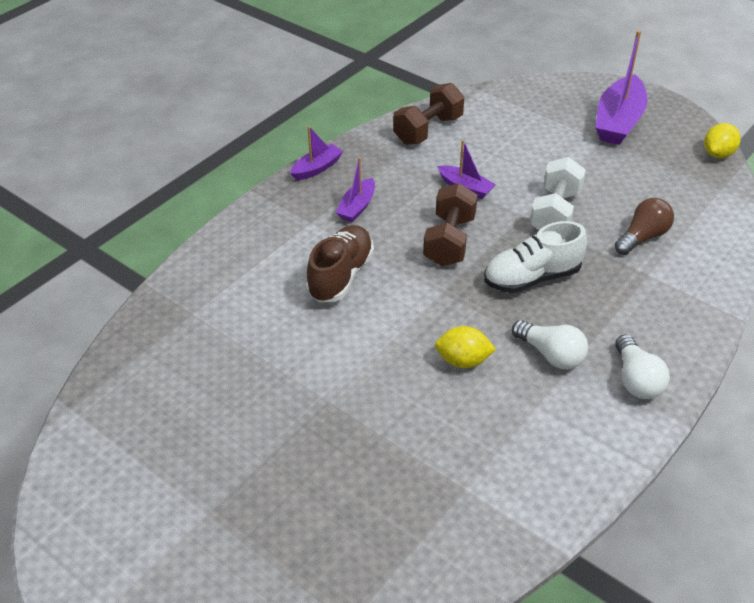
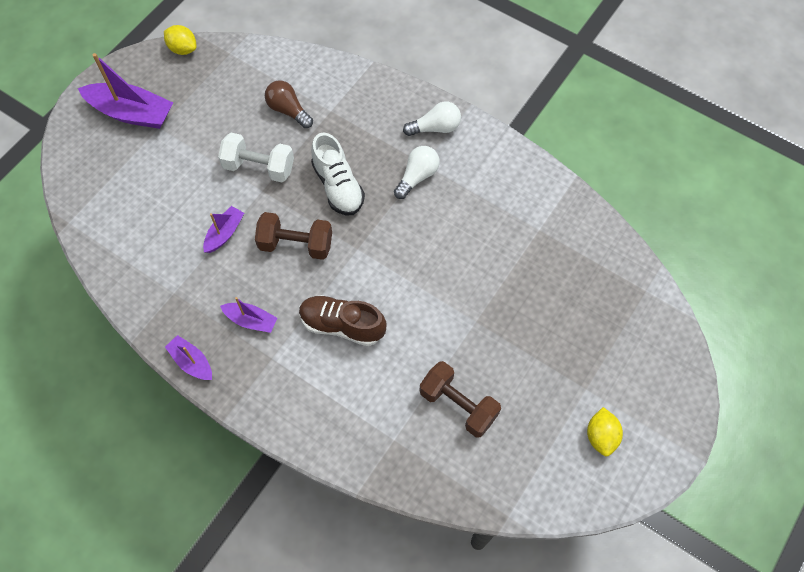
camera: 95 degrees left, 20 degrees up
(428, 130) = (134, 267): brown dumbbell -> brown dumbbell (458, 405)
(463, 361) = (428, 232): yellow lemon -> yellow lemon (601, 436)

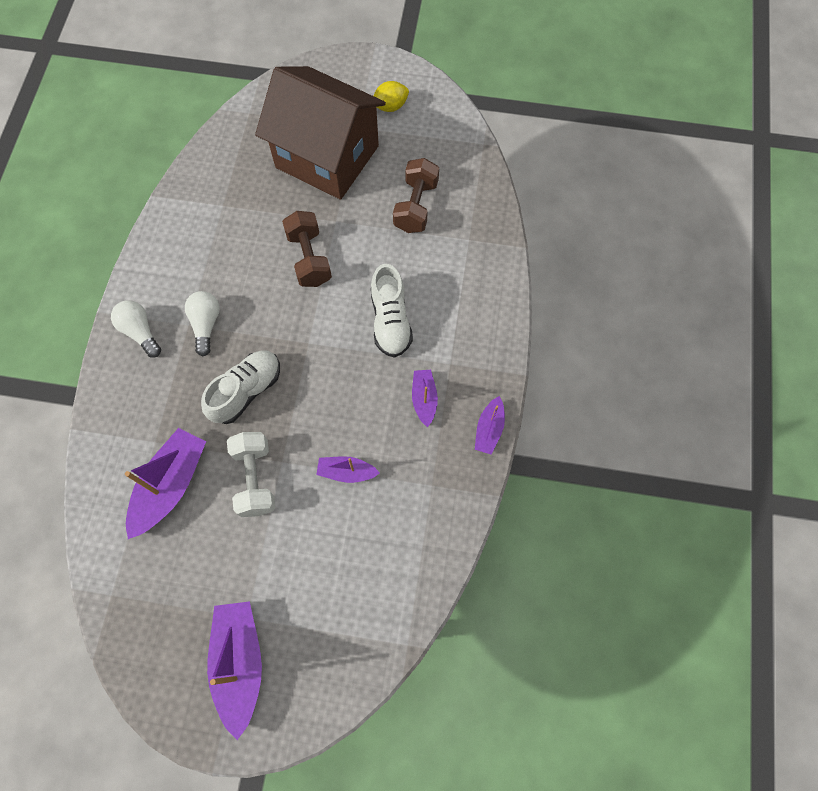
camera: 115 degrees left, 5 degrees up
(183, 49) = (123, 657): yellow lemon -> none
(288, 110) = (170, 485): brown light bulb -> purple boat
(296, 244) = (328, 398): brown dumbbell -> brown dumbbell (309, 258)
(342, 325) = (390, 321): brown shoe -> white shoe
(417, 177) = (206, 324): white light bulb -> white light bulb turned 75 degrees clockwise
(558, 344) = (327, 157): none -> brown house

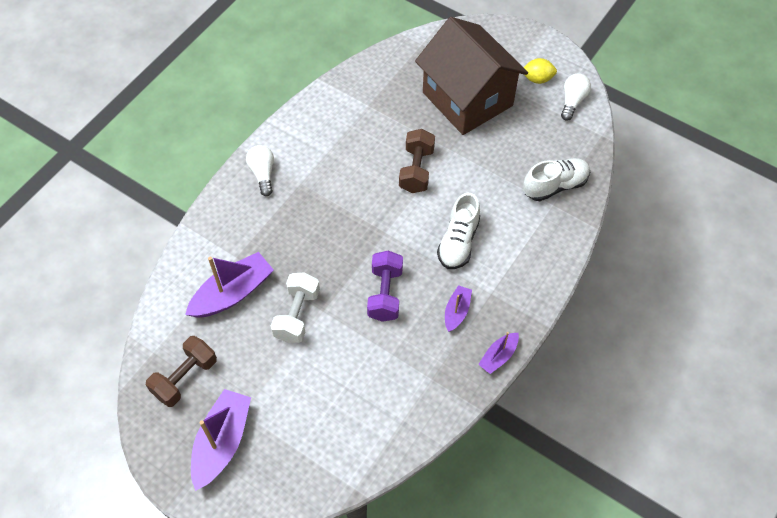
camera: 25 degrees right, 10 degrees down
(206, 324) = (314, 188): white light bulb -> white light bulb (572, 101)
(246, 391) = (321, 248): white shoe -> white shoe (555, 186)
(340, 412) = (385, 294): none -> purple dumbbell
(347, 472) = (369, 340): purple boat -> none
(416, 206) = (521, 163): brown dumbbell -> brown dumbbell (185, 378)

